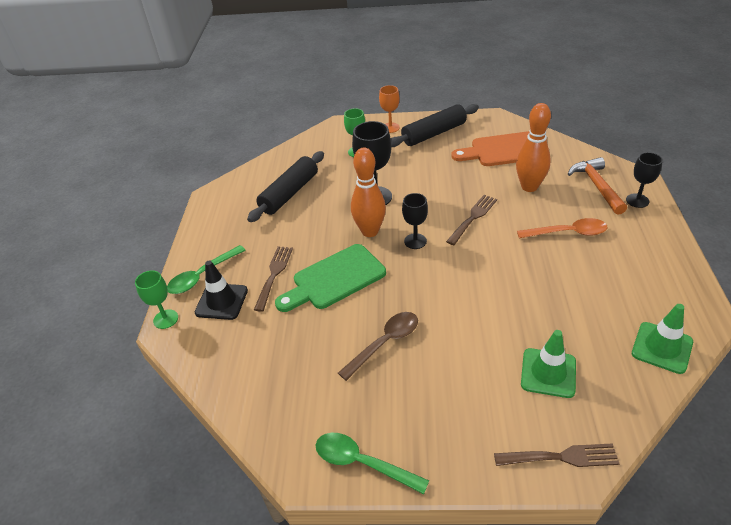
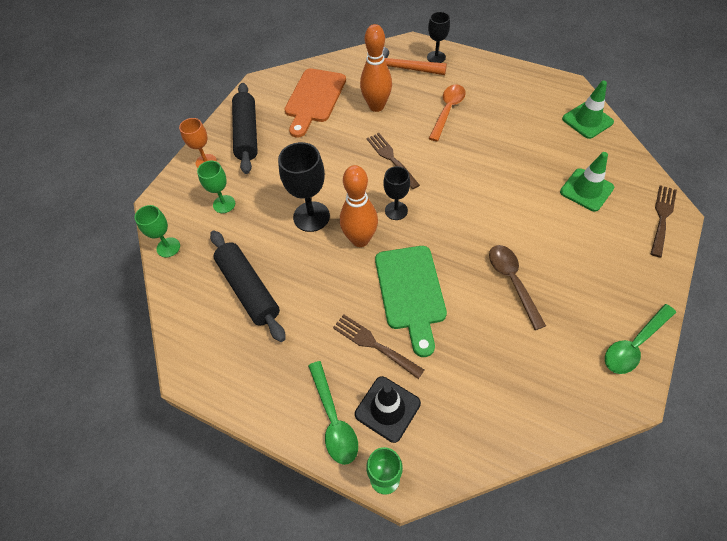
camera: 65 degrees left, 15 degrees up
(303, 145) = (168, 247): none -> green goblet

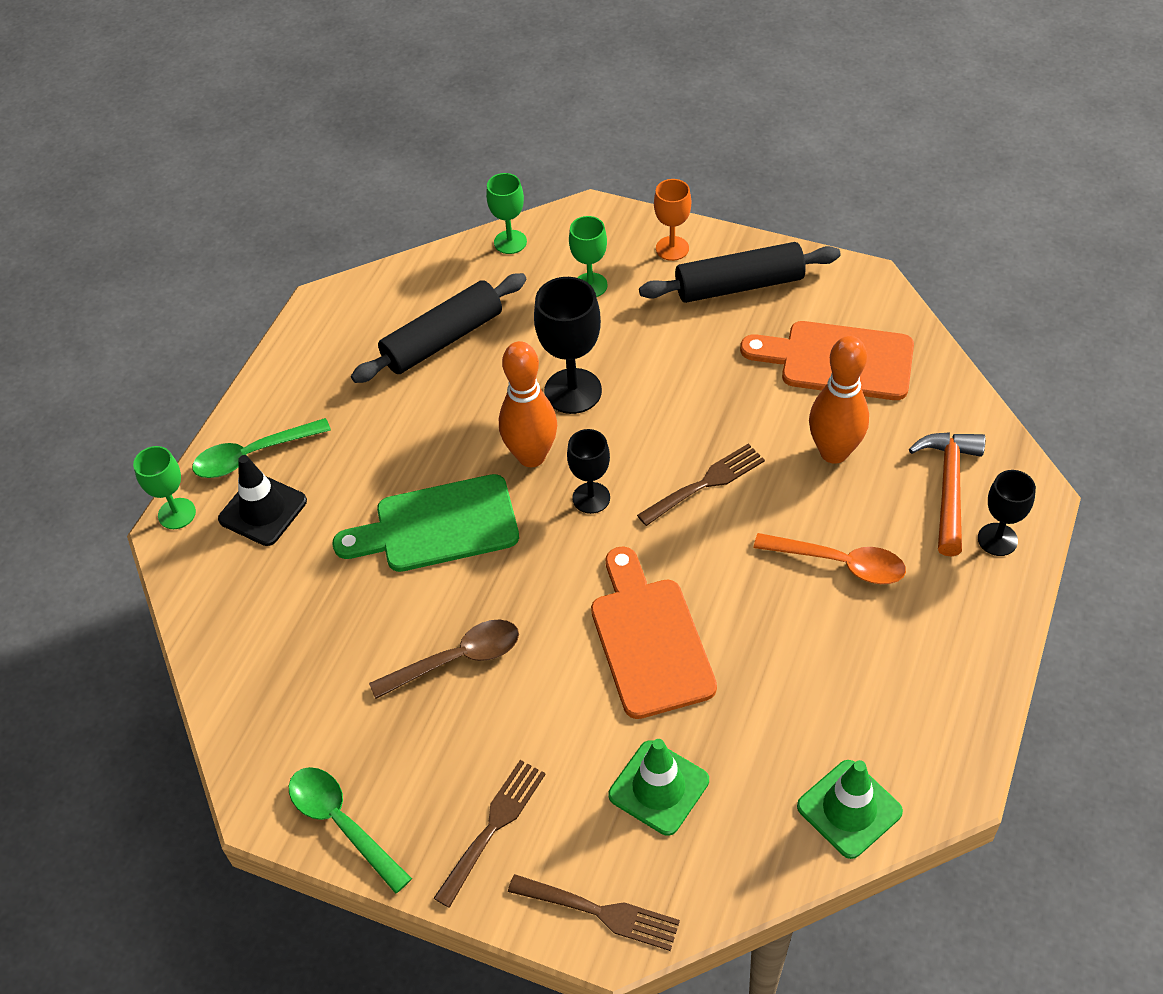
camera: 85 degrees right, 5 degrees down
(374, 344) = (354, 488): brown fork -> brown fork (493, 826)
(495, 189) = (649, 640): none -> orange cutting board

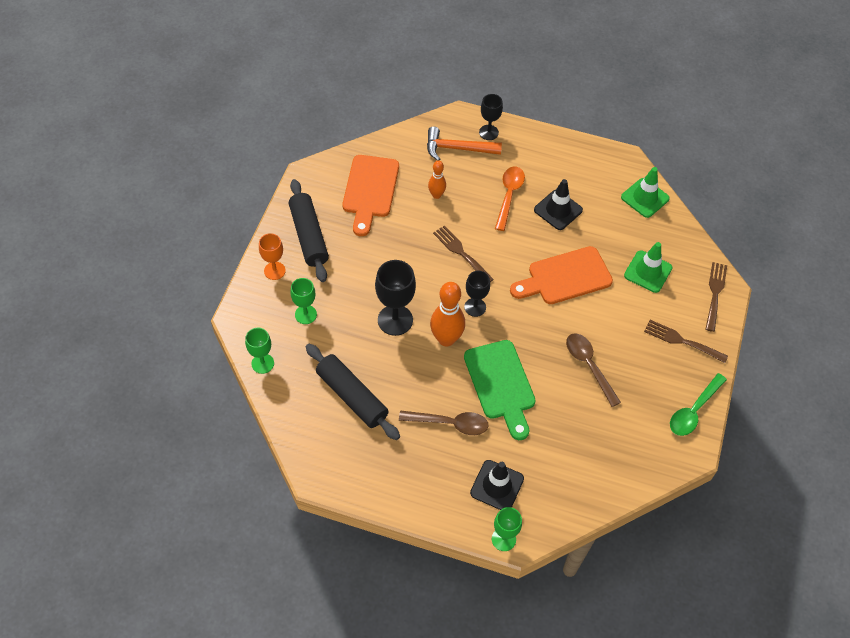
camera: 100 degrees left, 5 degrees up
(253, 455) = (453, 499): green spoon -> none
(378, 455) = (449, 423): none -> brown spoon
(808, 642) = (558, 210): none -> black traffic cone
(834, 452) = (436, 195): orange bowling pin -> orange bowling pin, size x0.57

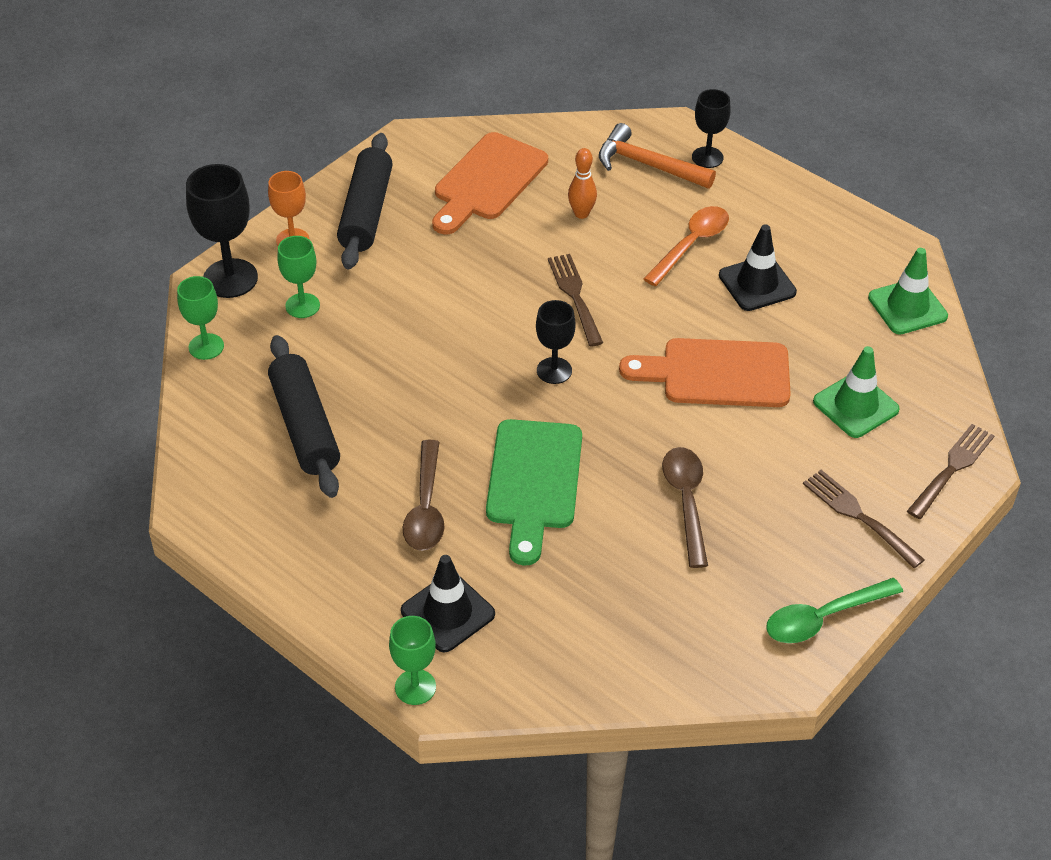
camera: 25 degrees right, 10 degrees down
(395, 320) = (425, 351): black goblet -> black goblet (230, 278)
(446, 339) = (486, 398): orange bowling pin -> none
(449, 423) = (426, 507): brown spoon -> brown spoon turned 60 degrees clockwise

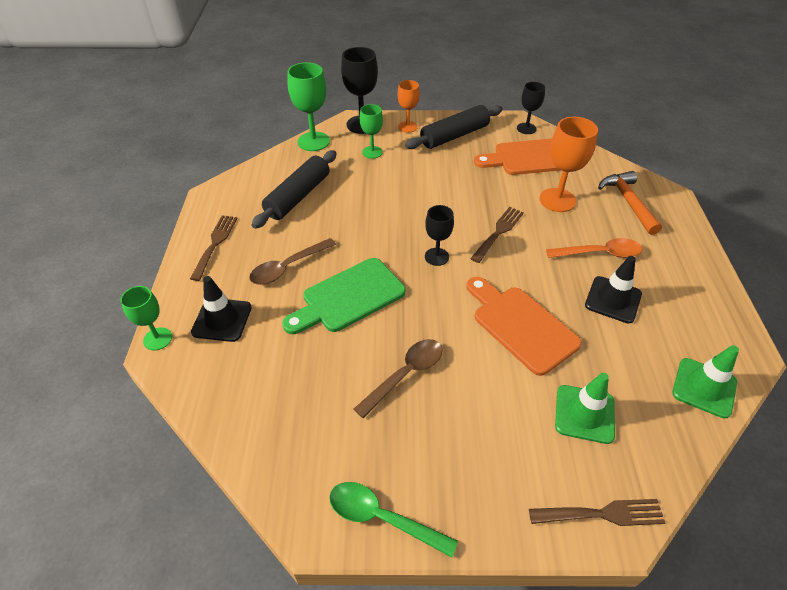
camera: 50 degrees right, 0 degrees up
(206, 346) = (313, 141): green goblet -> green goblet, size x1.61
(581, 214) = (557, 200): orange bowling pin -> orange goblet
(707, 157) = (671, 220): black goblet -> black goblet (526, 128)
(858, 516) = (493, 479): brown fork -> brown fork (215, 244)

